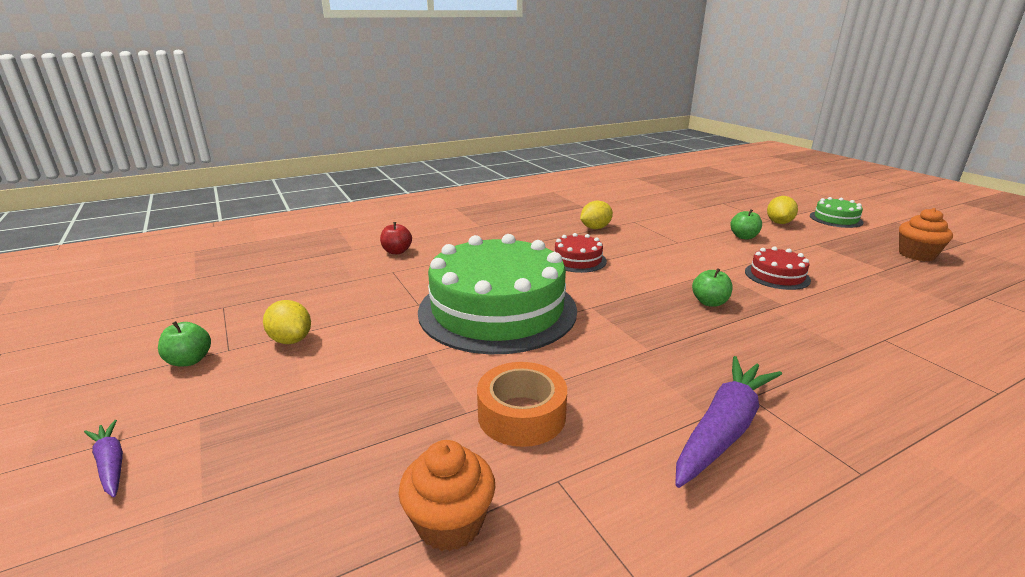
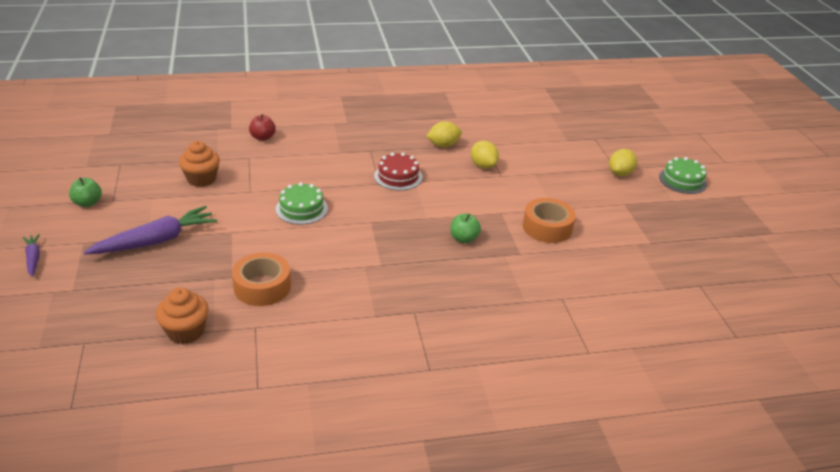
camera: 15 degrees right, 10 degrees up
(291, 340) = (153, 202): yellow lemon -> yellow lemon (483, 166)
(497, 309) = (301, 209): green cake -> green cake, size x0.43
(723, 429) = (375, 325): purple carrot -> purple carrot (156, 241)
(743, 237) = (566, 182): green apple -> none
(777, 276) = (547, 227): red cake -> orange tape
(916, 255) = (702, 235): orange cupcake -> orange cupcake (201, 179)

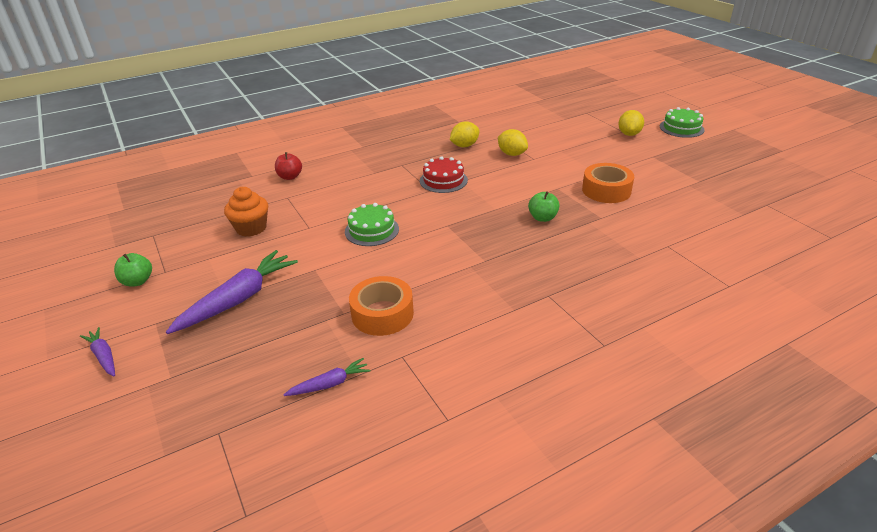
camera: 15 degrees left, 0 degrees up
(185, 332) = (330, 384): orange cupcake -> purple carrot

